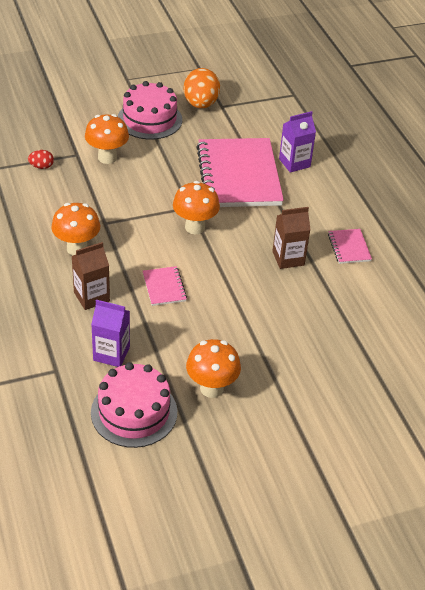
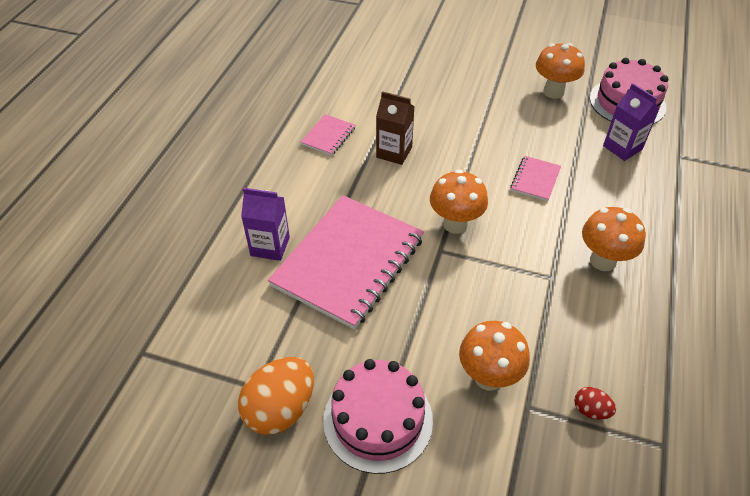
camera: 140 degrees left, 5 degrees up
(91, 297) = (614, 202): brown carton -> none

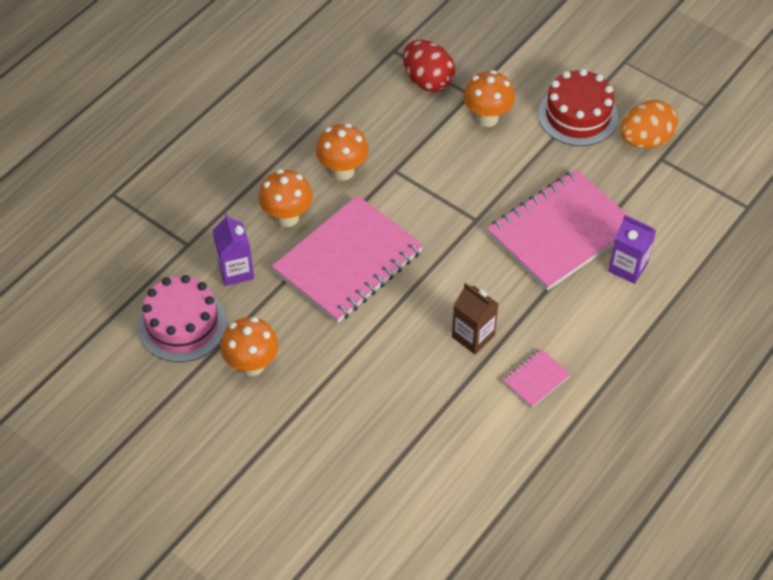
camera: 160 degrees left, 5 degrees up
(378, 420) = (578, 115): pink cake -> red cake
(455, 224) = (450, 239): orange mushroom -> orange mushroom (287, 217)
(535, 180) = (348, 261): pink notebook -> pink notebook, size x2.35
(590, 410) = (428, 81): red egg -> red egg, size x2.08

